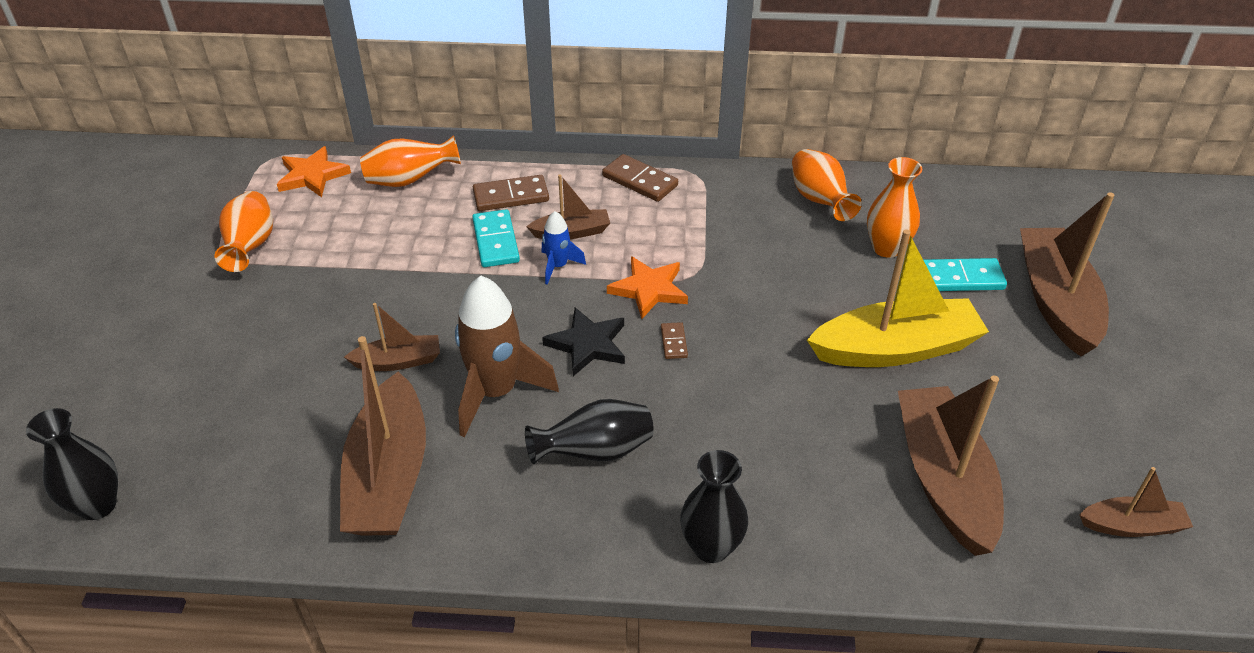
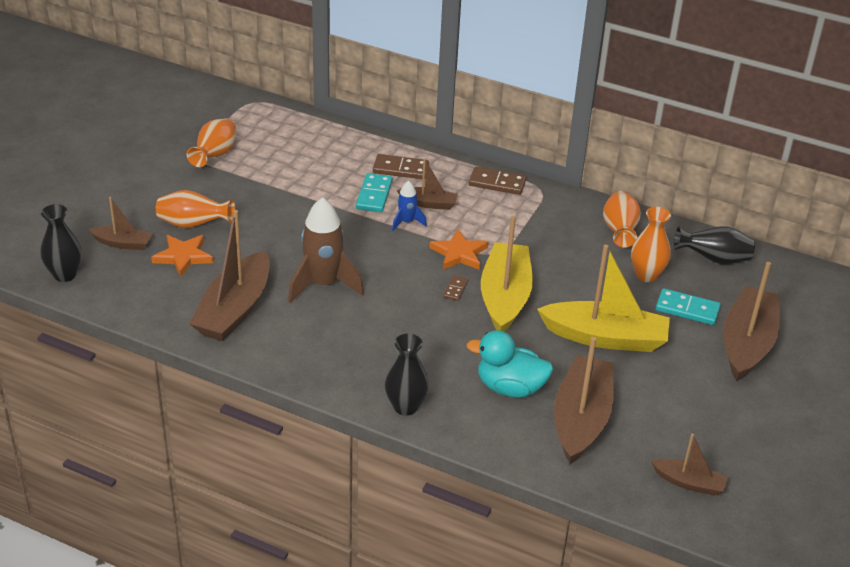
camera: 20 degrees right, 5 degrees down
(312, 175) = (275, 120): orange star -> orange star (183, 256)
(398, 361) = (272, 249): brown boat -> brown boat (123, 243)
(410, 180) = (338, 141): orange vase -> orange vase (193, 224)
(587, 344) = (398, 274): black star -> none
(595, 452) = (365, 335): black vase -> black vase (713, 259)
(639, 181) = (497, 183): brown domino -> brown domino turned 45 degrees counterclockwise
(741, 333) = (505, 297): none -> yellow boat
(828, 465) = (510, 388): none -> turquoise duck

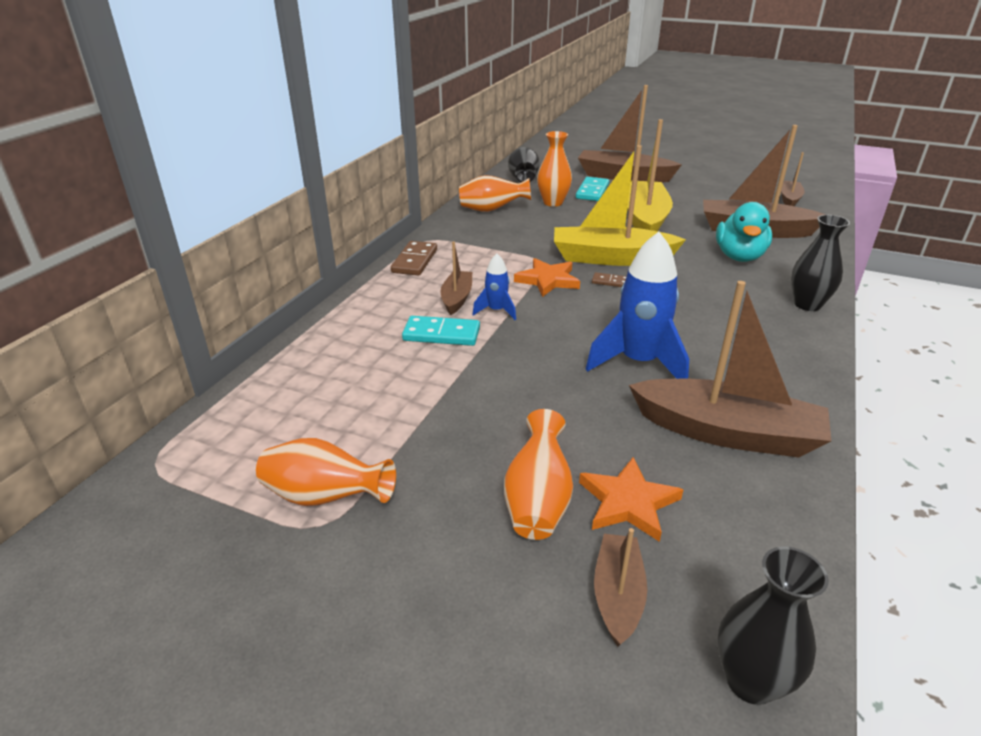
camera: 90 degrees left, 5 degrees down
(323, 284) = (638, 363): brown rocket -> blue rocket
(401, 169) = (383, 317): brown domino -> none

